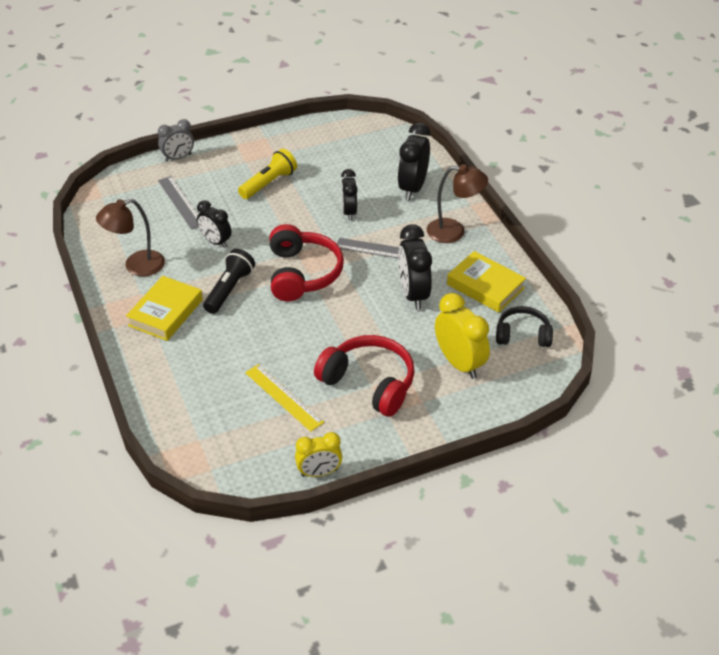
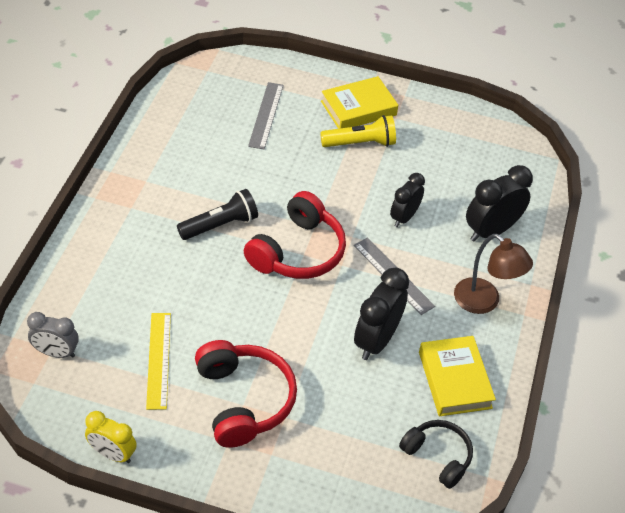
camera: 35 degrees right, 5 degrees up
(136, 266) = (169, 153): brown lamp -> none
(165, 313) = (147, 212): yellow book -> yellow book (358, 108)
(178, 158) = (307, 70): grey clock -> grey clock (56, 352)
(215, 242) = (256, 171): black clock -> none
(459, 363) = (345, 441): yellow clock -> none

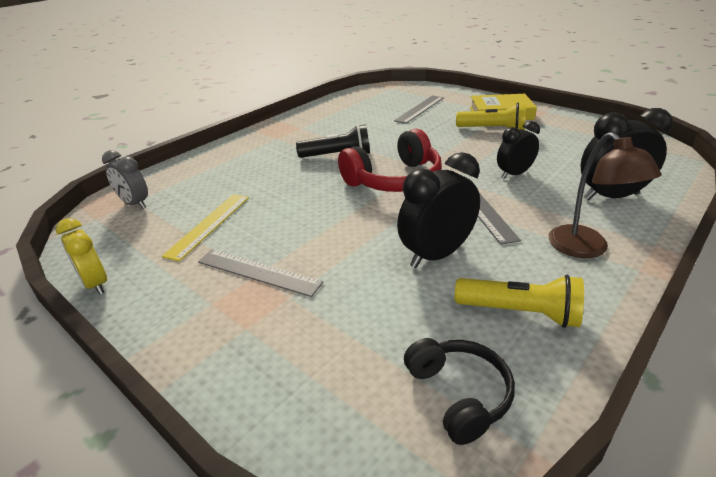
camera: 30 degrees right, 15 degrees down
(244, 400) = (258, 272): red headphones -> grey ruler
(455, 380) = (520, 312): yellow book -> yellow flashlight

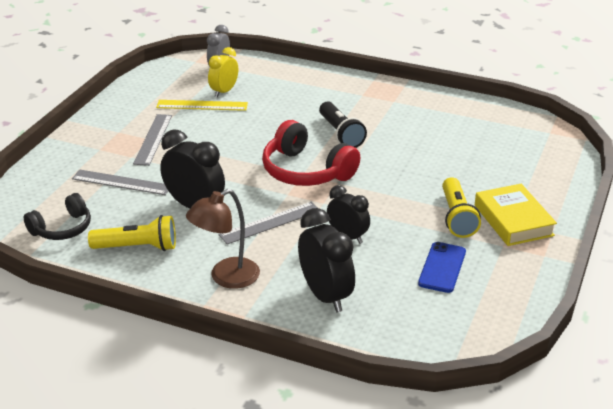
camera: 70 degrees right, 0 degrees up
(96, 284) = (126, 88): yellow clock -> yellow clock (224, 91)
(419, 109) = (490, 162): grey ruler -> grey ruler (121, 182)
(520, 312) = (138, 247): yellow flashlight -> yellow flashlight turned 90 degrees counterclockwise
(563, 144) = (442, 267): none -> blue phone

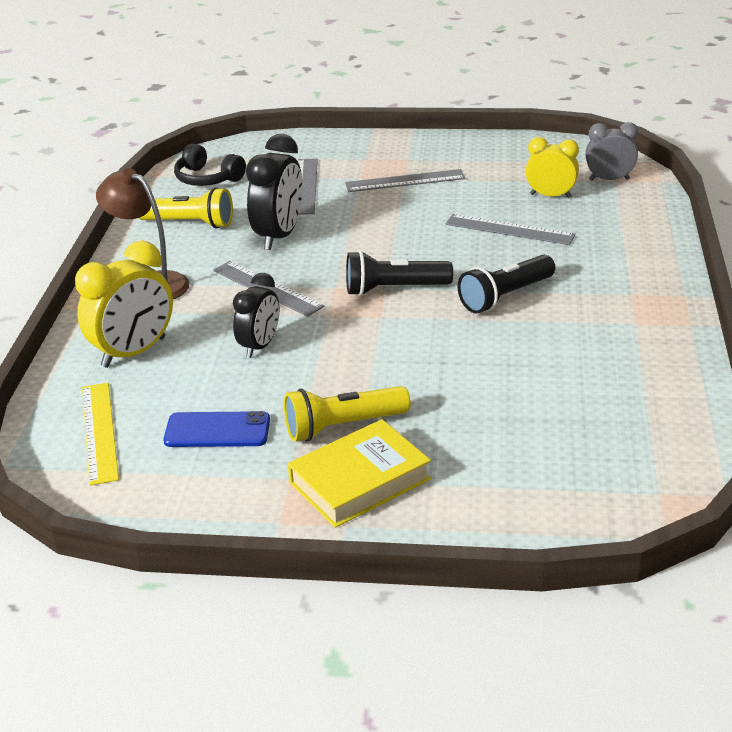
camera: 75 degrees right, 0 degrees up
(138, 247) = (189, 223): yellow flashlight -> yellow flashlight turned 60 degrees counterclockwise
(202, 105) = (504, 190): yellow ruler -> yellow ruler (100, 432)
(258, 115) = (509, 230): none -> grey ruler
(306, 171) = (394, 289): red headphones -> black flashlight
(325, 296) = (134, 352): black clock -> yellow clock

